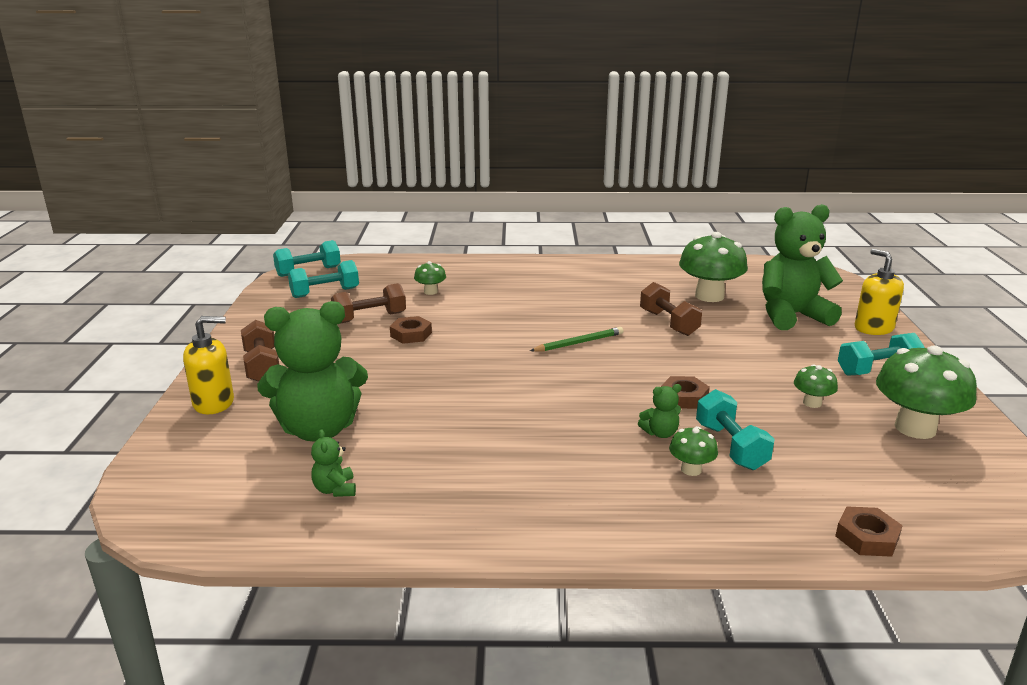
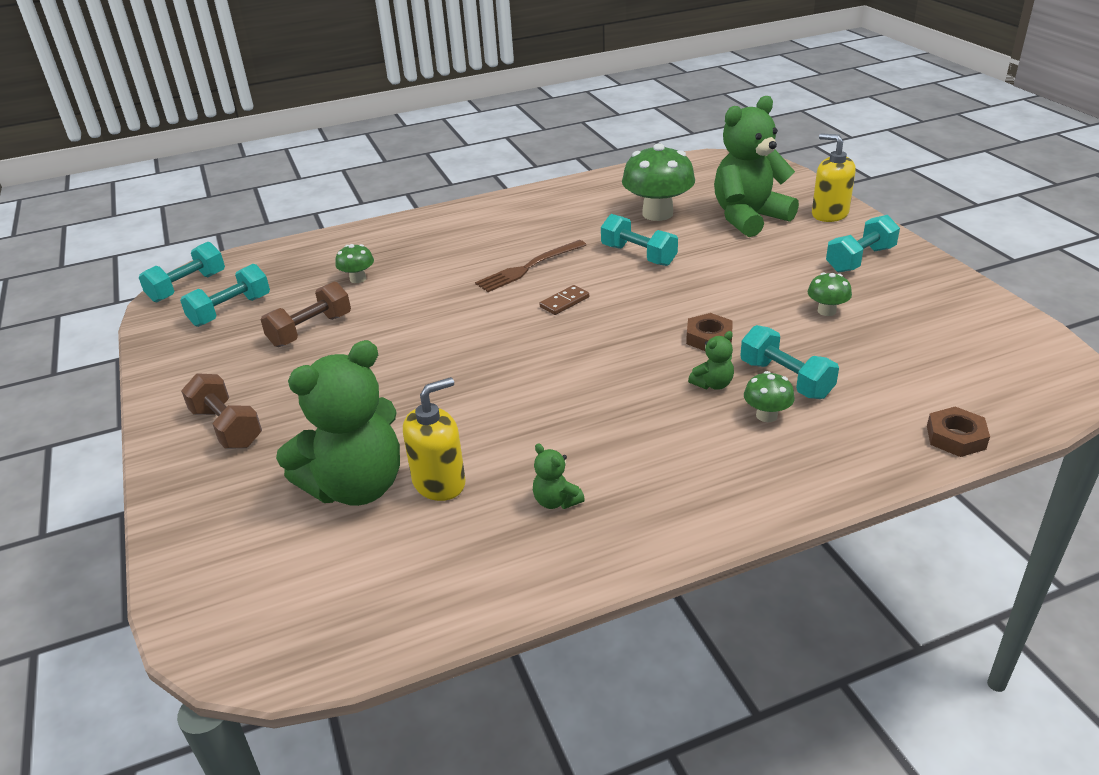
camera: 20 degrees left, 10 degrees up
(214, 403) = (203, 491): yellow soap dispenser -> yellow soap dispenser (439, 482)
(335, 489) = (429, 552): green teddy bear -> green teddy bear (556, 501)
(411, 334) = (375, 339): brown nut -> none
(569, 312) = (529, 267): none -> brown fork
(579, 343) = (564, 302): green pencil -> brown domino
(668, 323) = (638, 255): brown dumbbell -> turquoise dumbbell
(915, 428) = (927, 313): green mushroom -> none

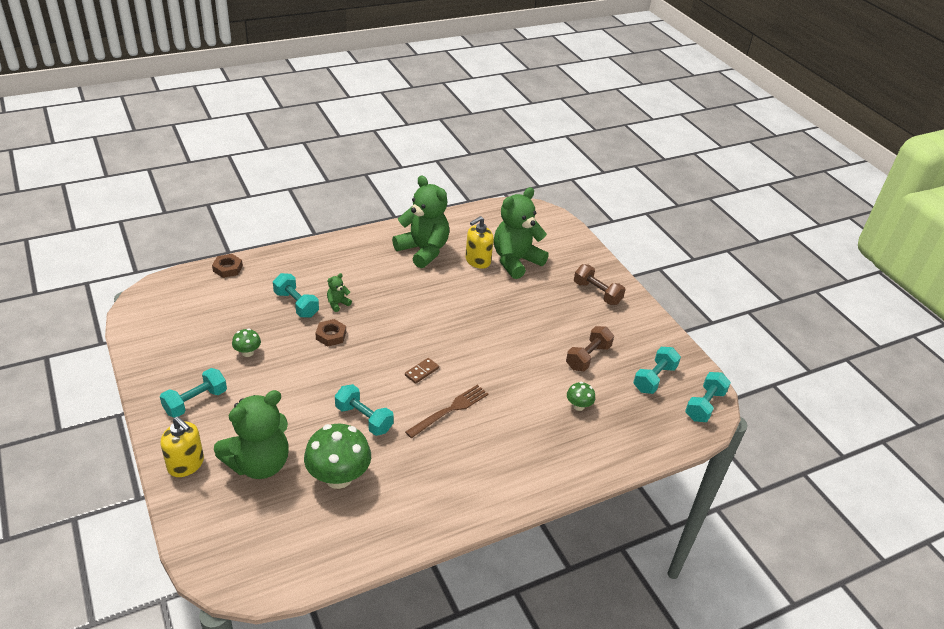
camera: 170 degrees right, 5 degrees up
(556, 501) = (423, 251): green teddy bear -> green teddy bear, size x2.48
(766, 415) = (315, 284): green mushroom -> none

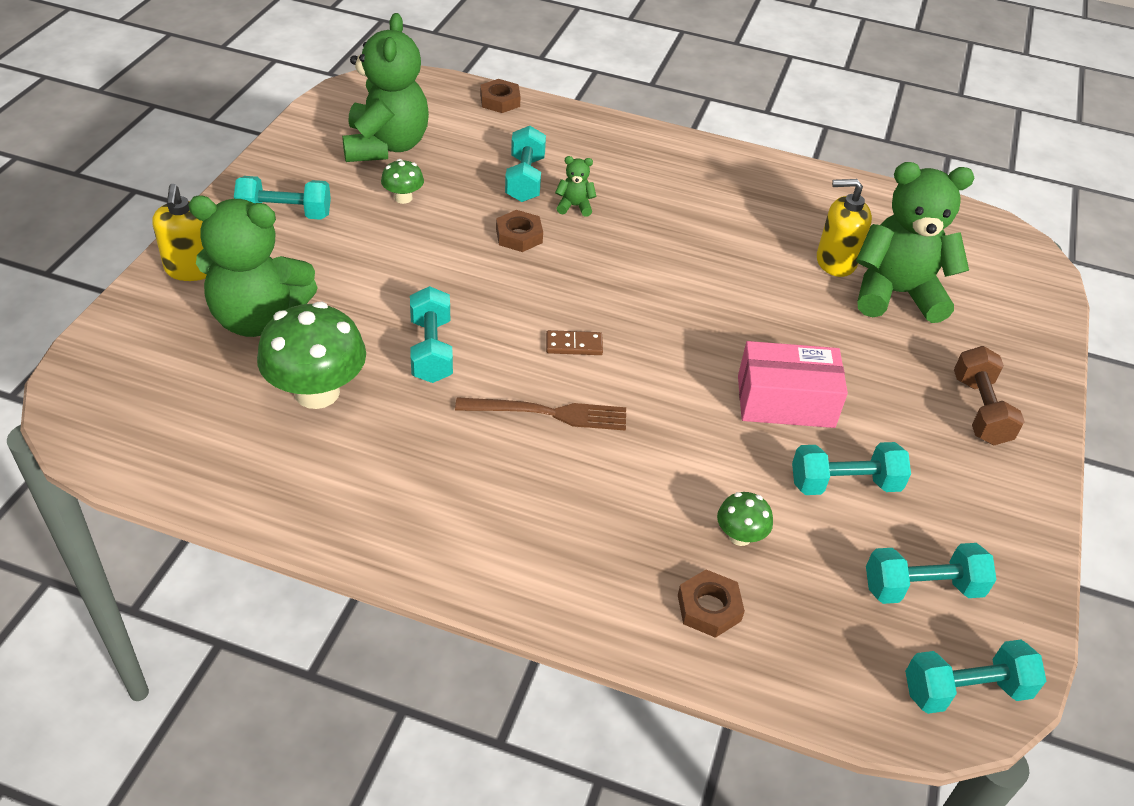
camera: 45 degrees right, 5 degrees up
(423, 251) = (771, 208): green teddy bear -> green teddy bear (386, 146)
(530, 338) = (785, 401): none -> pink box
(588, 357) = (844, 484): brown dumbbell -> turquoise dumbbell
(601, 442) = (709, 608): none -> brown nut

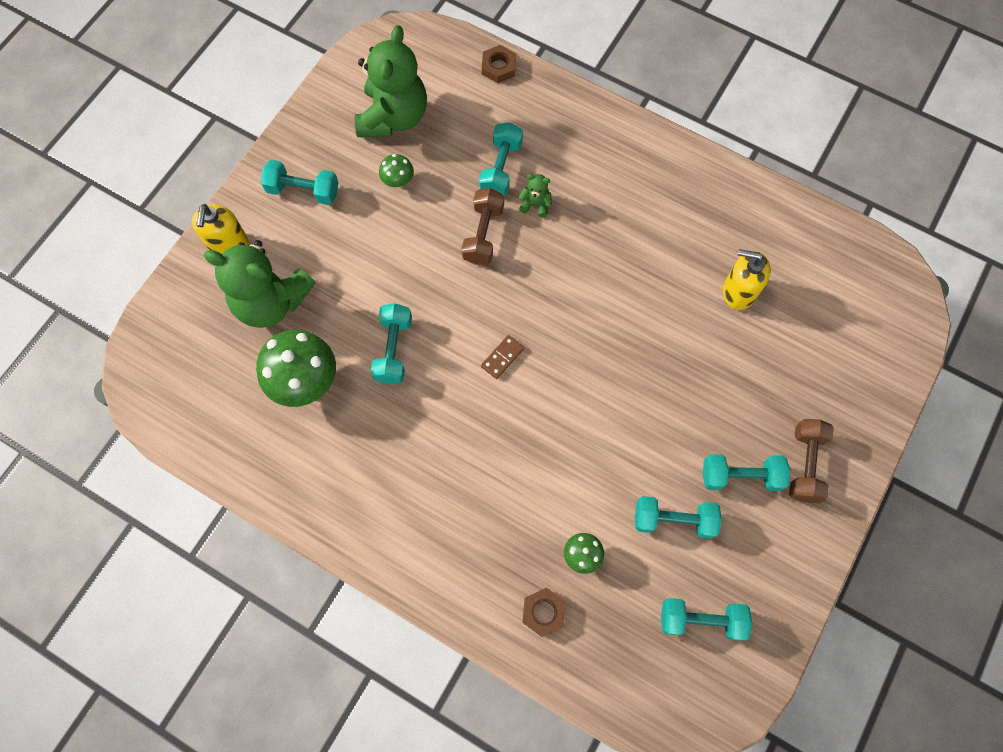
camera: 15 degrees right, 25 degrees up
(519, 236) = (483, 234): brown nut -> brown dumbbell
(548, 413) = (468, 423): brown fork -> none
(574, 345) = (502, 357): brown domino -> brown domino turned 60 degrees counterclockwise
(785, 401) = (652, 435): pink box -> none
(896, 294) = (778, 333): green teddy bear -> none
(965, 690) = (703, 707): turquoise dumbbell -> turquoise dumbbell (740, 476)

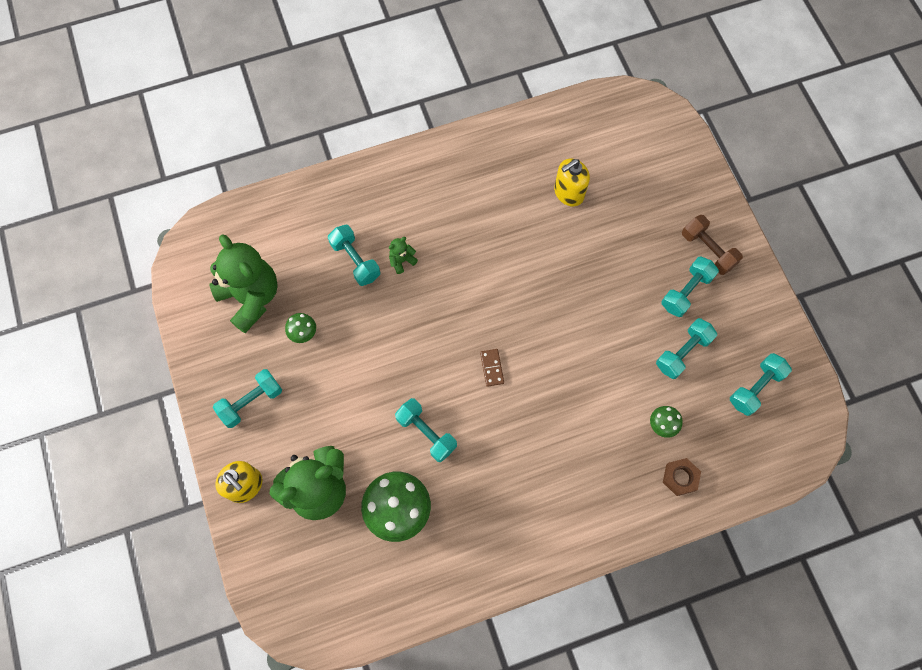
camera: 50 degrees left, 0 degrees up
(483, 234) = (393, 310): brown dumbbell -> none
(498, 67) = (278, 201): brown nut -> none

